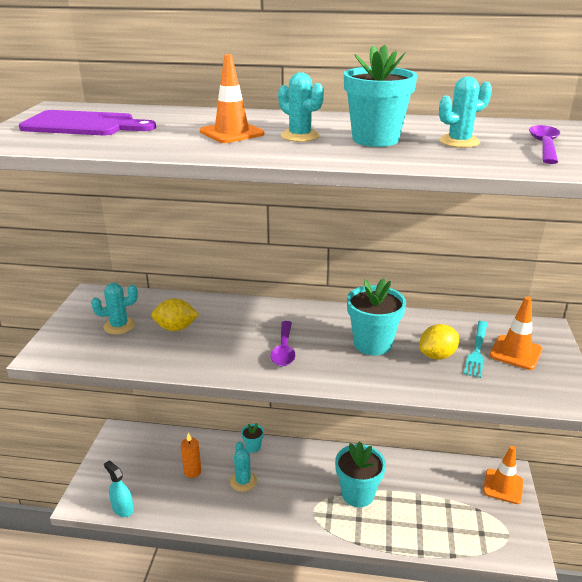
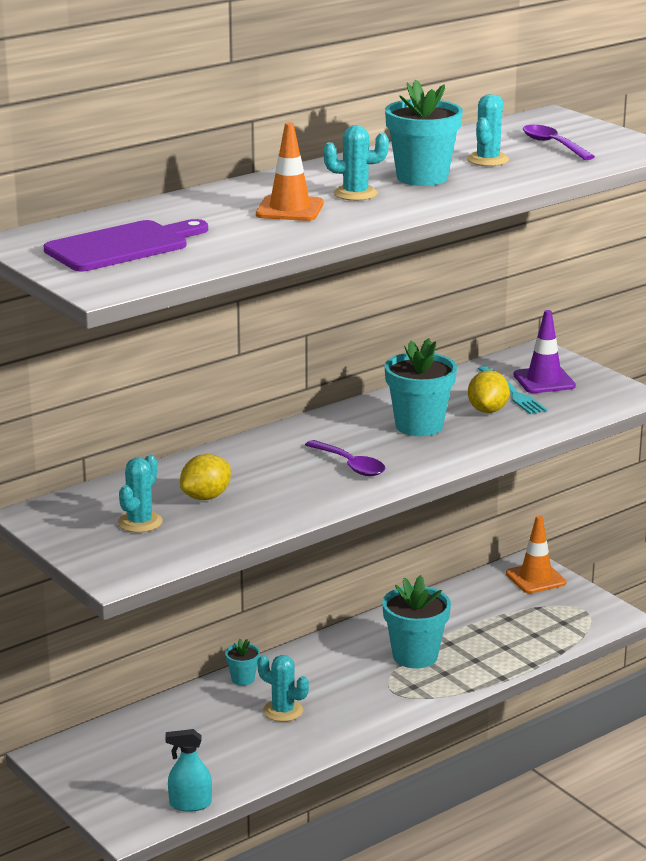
camera: 45 degrees left, 5 degrees down
(192, 471) = (212, 735): orange candle -> none
(515, 352) = (544, 381): orange traffic cone -> purple traffic cone

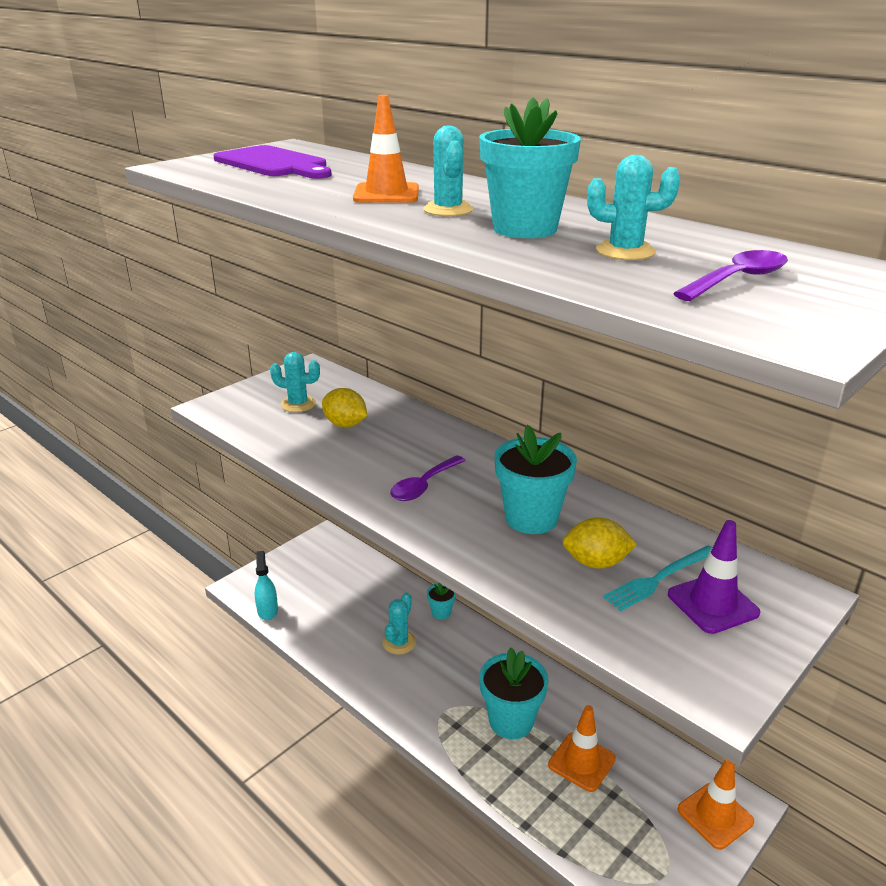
camera: 80 degrees right, 5 degrees up
(471, 627) = (581, 762): none -> orange traffic cone

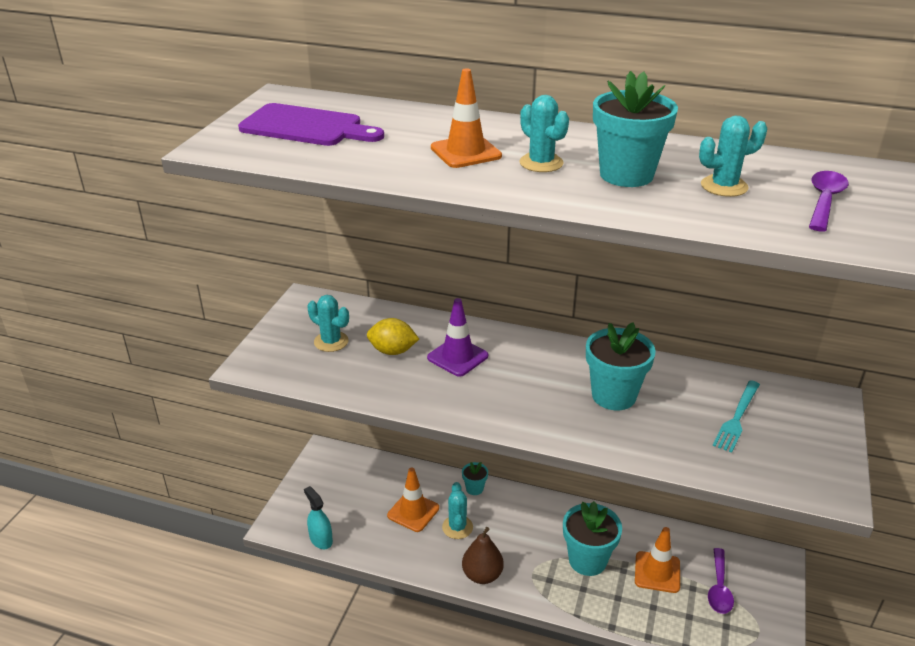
camera: 25 degrees left, 5 degrees up
(298, 404) = (331, 341): turquoise cactus -> turquoise cactus turned 45 degrees clockwise
(392, 695) = (482, 575): none -> brown pear
(424, 486) = (509, 391): purple spoon -> purple spoon (719, 588)
(596, 563) = (687, 419): yellow lemon -> none
(712, 604) = (783, 426): purple traffic cone -> purple traffic cone (457, 357)
(715, 815) = (766, 575): orange traffic cone -> orange traffic cone (413, 512)

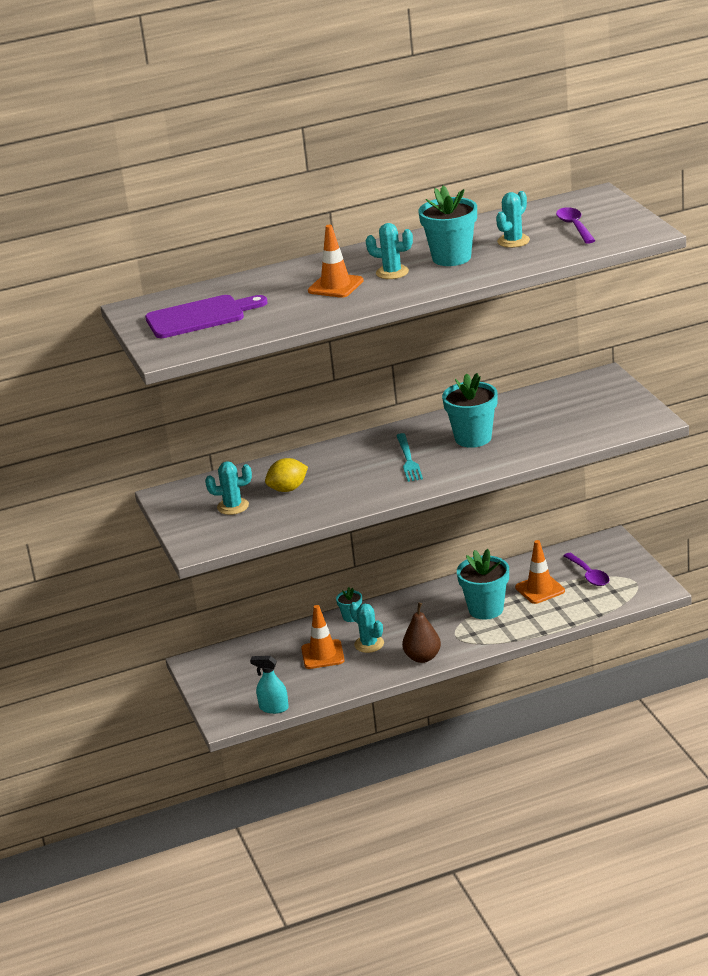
camera: 35 degrees left, 5 degrees down
(457, 357) = (339, 469): purple traffic cone -> none
(737, 418) = (561, 412): turquoise fork -> turquoise fork (408, 459)

